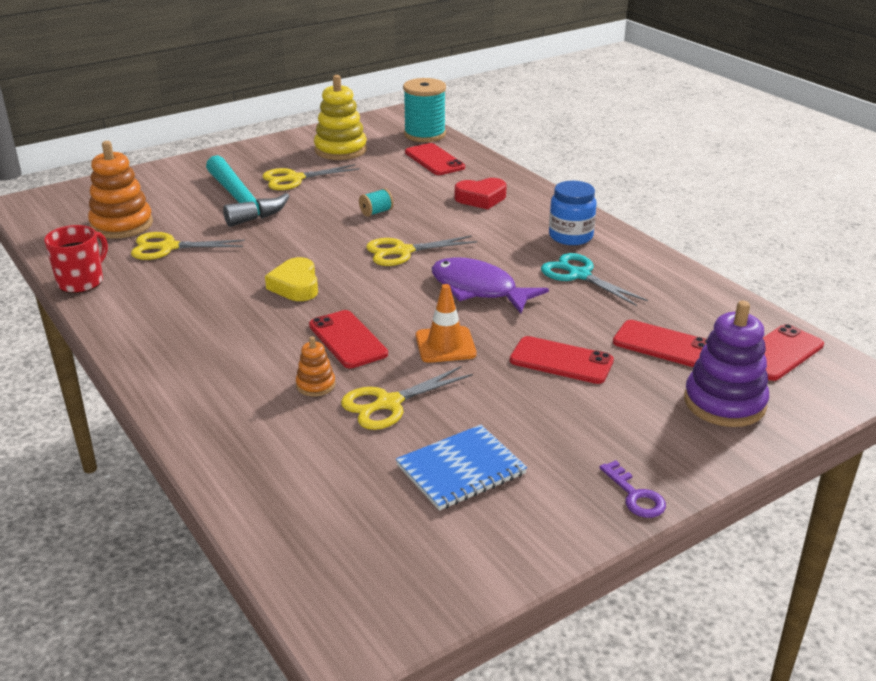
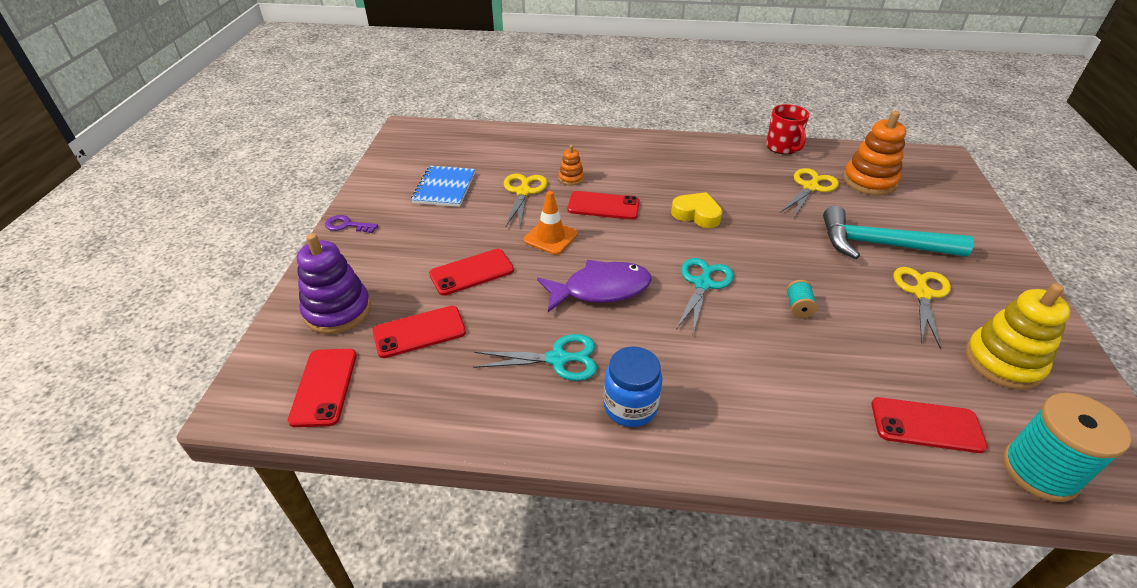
camera: 130 degrees right, 10 degrees up
(403, 251) = (703, 284): yellow scissors -> turquoise scissors
(481, 198) = (777, 397): red heart -> none

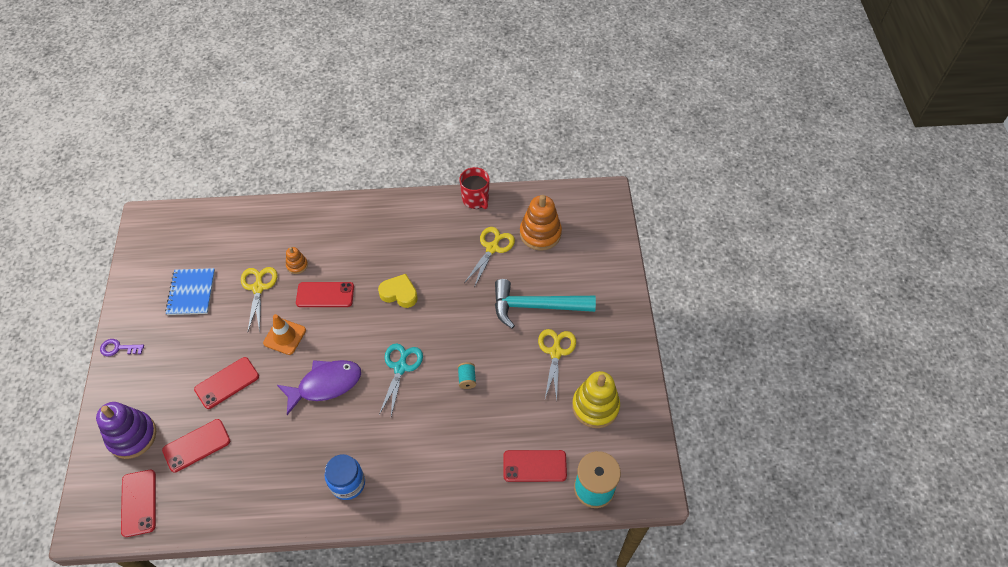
camera: 10 degrees left, 15 degrees up
(558, 359) = (297, 453): turquoise scissors -> none

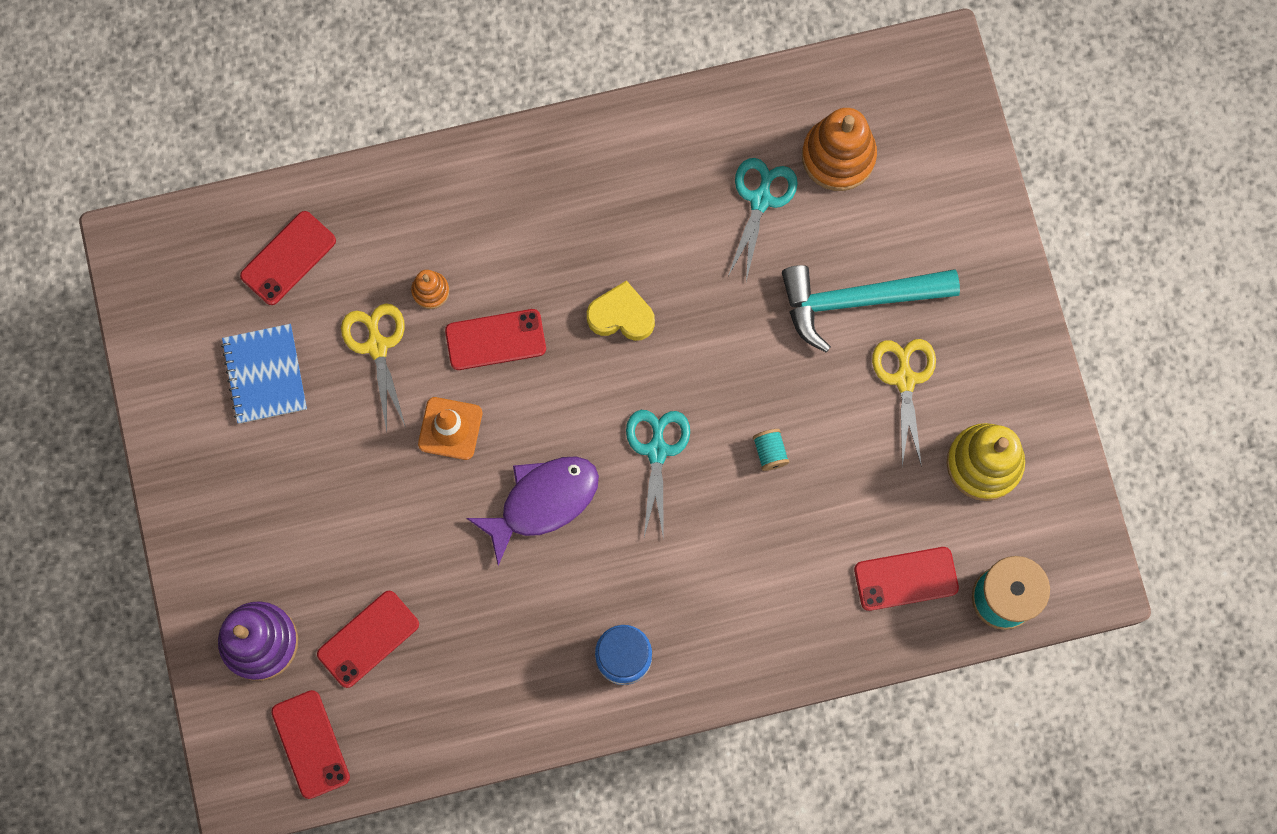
camera: 10 degrees left, 20 degrees up
(118, 348) = (179, 497): purple key -> none
(227, 383) = (381, 526): red phone -> red phone (288, 258)
(475, 199) = (710, 104): red mug -> none
(492, 248) = (760, 200): yellow scissors -> turquoise scissors

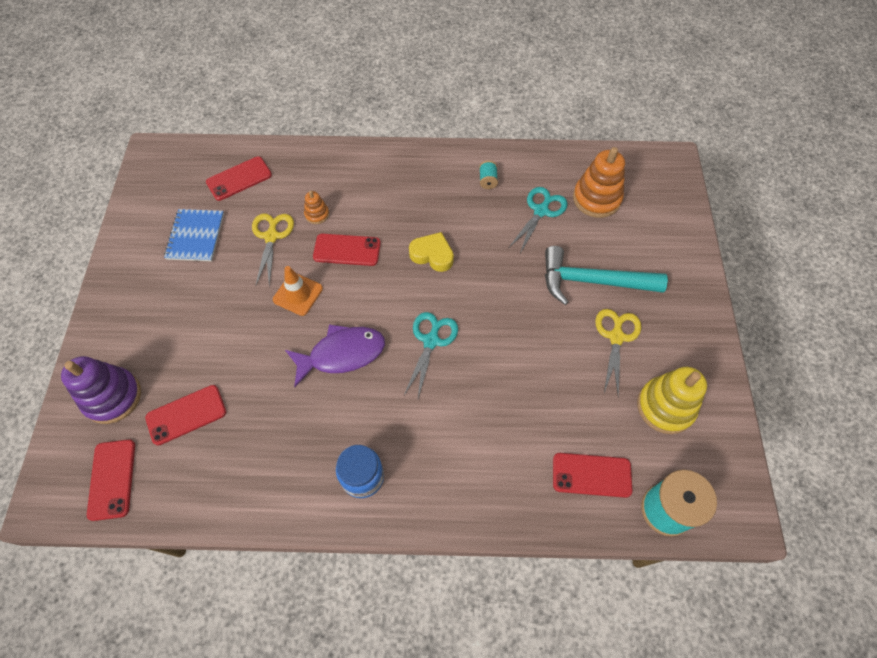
camera: 15 degrees right, 15 degrees down
(770, 452) = (509, 361): turquoise spool -> turquoise spool (487, 180)

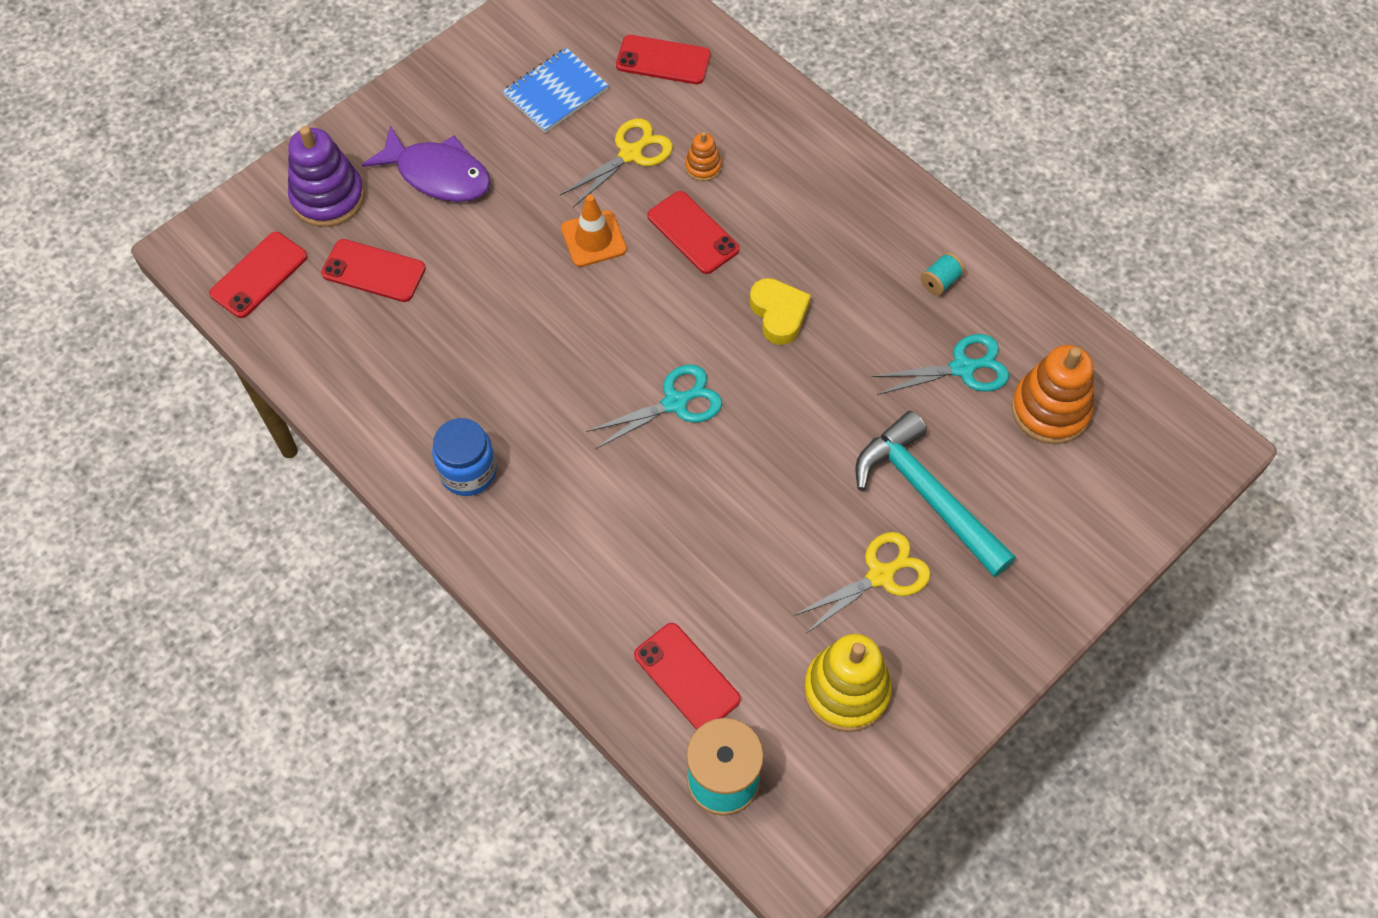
camera: 45 degrees right, 0 degrees up
(342, 354) = (572, 338): purple fish -> purple fish (438, 175)

